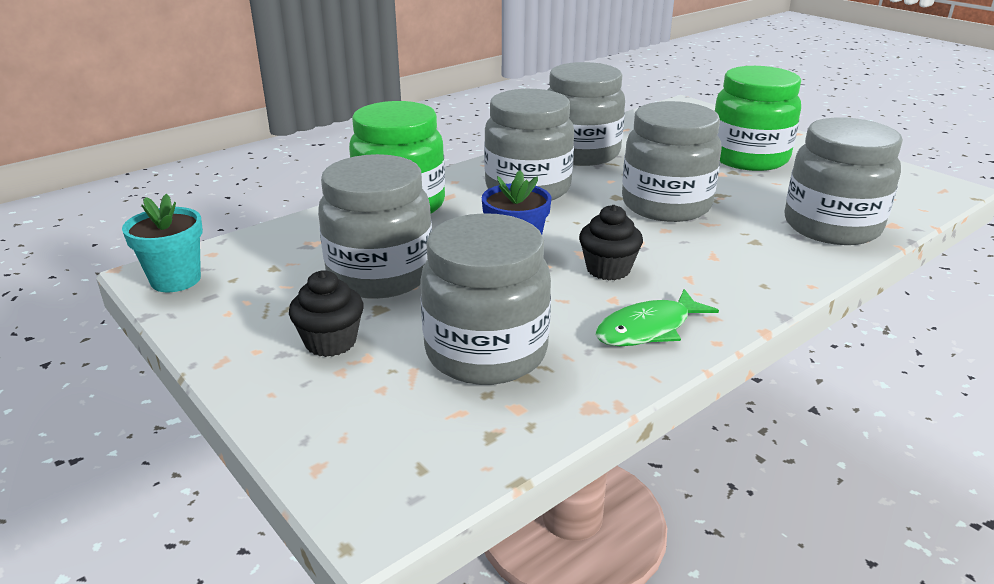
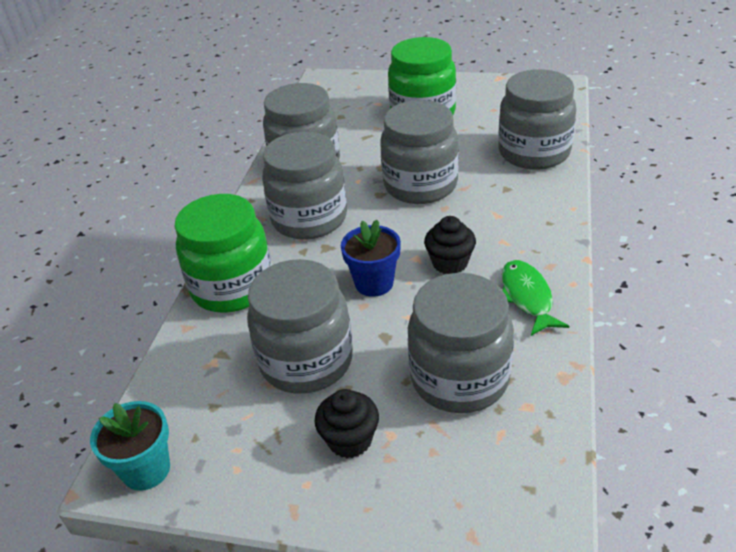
camera: 35 degrees left, 10 degrees up
(648, 329) = (527, 297): green fish -> green fish turned 150 degrees clockwise

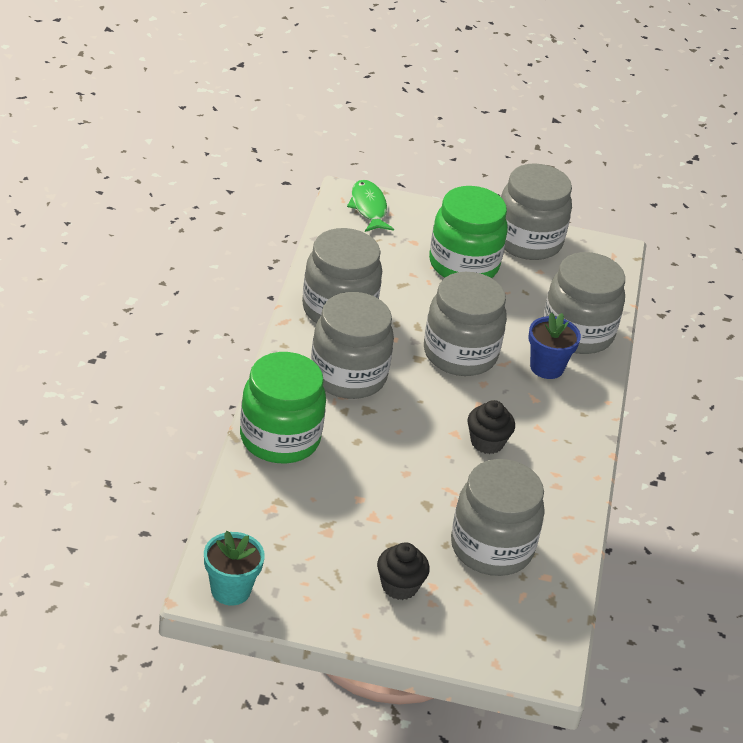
camera: 10 degrees left, 0 degrees up
(306, 361) = (357, 517): grey jar -> grey jar (528, 241)
(374, 283) = (415, 453): blue flower pot -> blue flower pot (546, 367)
(527, 297) = (555, 484): green fish -> green fish (369, 208)

